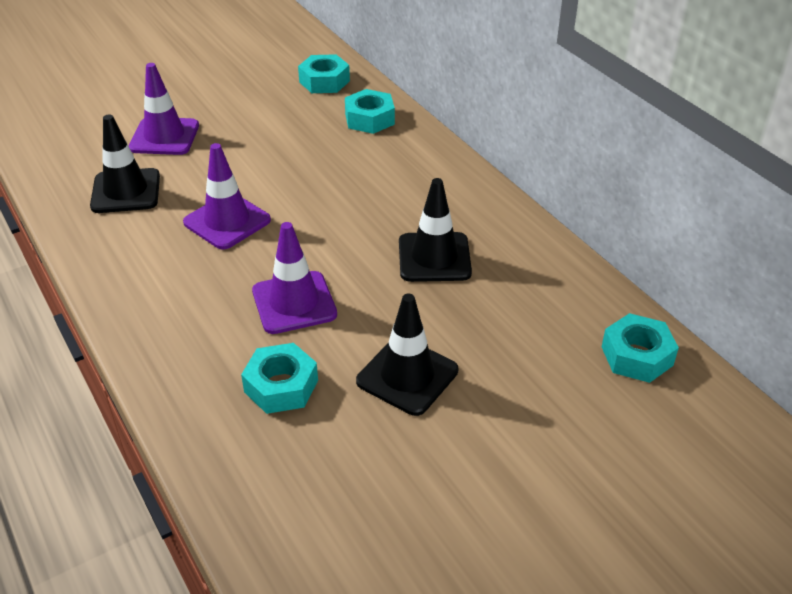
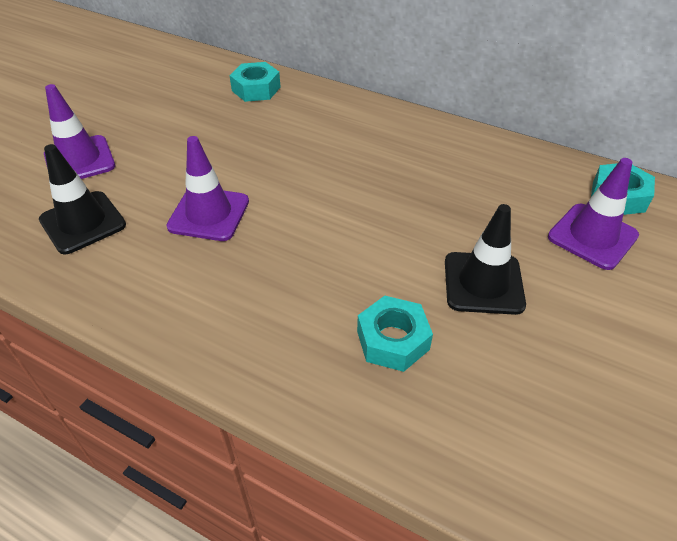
camera: 30 degrees left, 5 degrees up
(294, 303) = (335, 261): purple traffic cone -> purple traffic cone (592, 236)
(324, 81) = (190, 71): turquoise nut -> none
(434, 257) = (410, 179): black traffic cone -> none

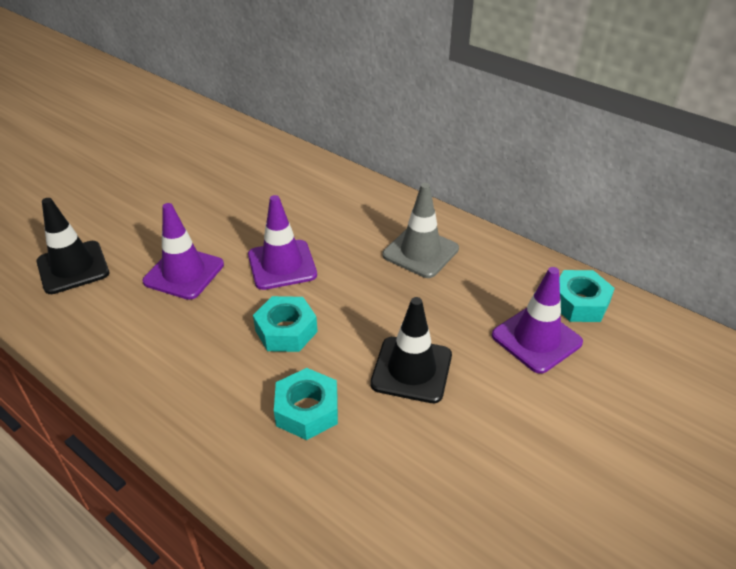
camera: 10 degrees right, 5 degrees down
(79, 160) = (88, 210): purple traffic cone -> purple traffic cone (282, 265)
(256, 89) = (267, 159): turquoise nut -> turquoise nut (286, 331)
(446, 165) = (420, 252): none -> grey traffic cone

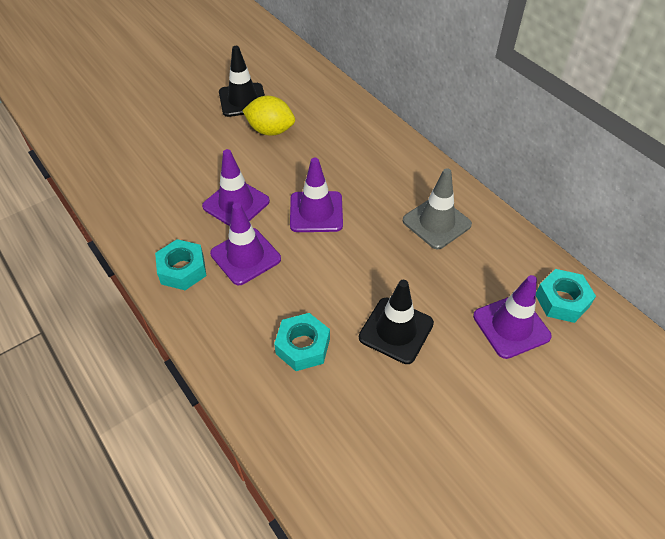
camera: 15 degrees right, 10 degrees up
(73, 267) = (152, 182): black traffic cone -> black traffic cone (243, 100)
(206, 193) = (270, 130): none -> yellow lemon
(210, 326) = (245, 256): none -> purple traffic cone
(286, 331) = (304, 273): turquoise nut -> turquoise nut (182, 270)

